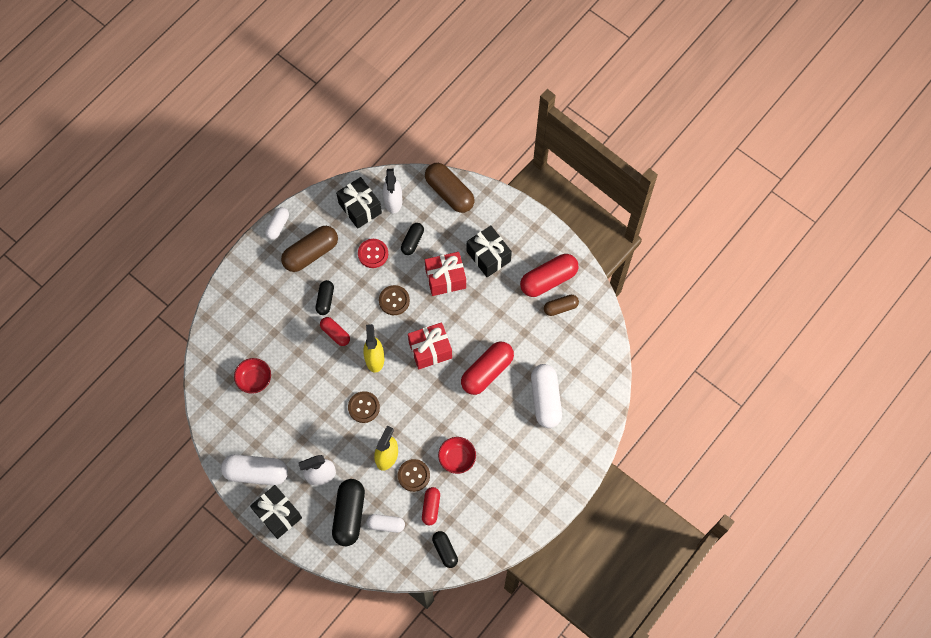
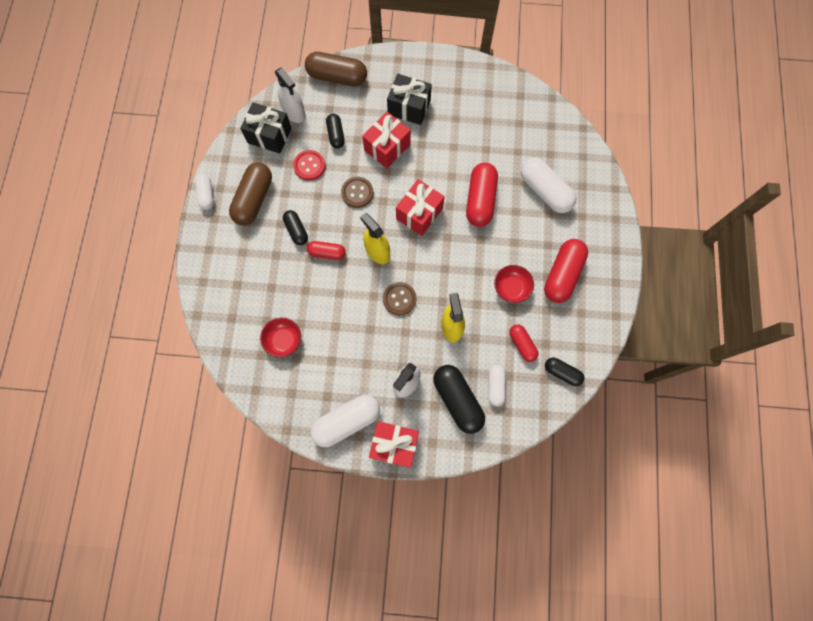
camera: 35 degrees left, 5 degrees up
(278, 514) = (394, 445): black gift -> red gift
(386, 524) = (495, 386): white capsule -> white capsule turned 60 degrees counterclockwise
(413, 475) = (486, 327): brown button -> none
(548, 279) = (472, 95): red capsule -> red capsule (562, 275)
(560, 307) = (499, 111): brown capsule -> none

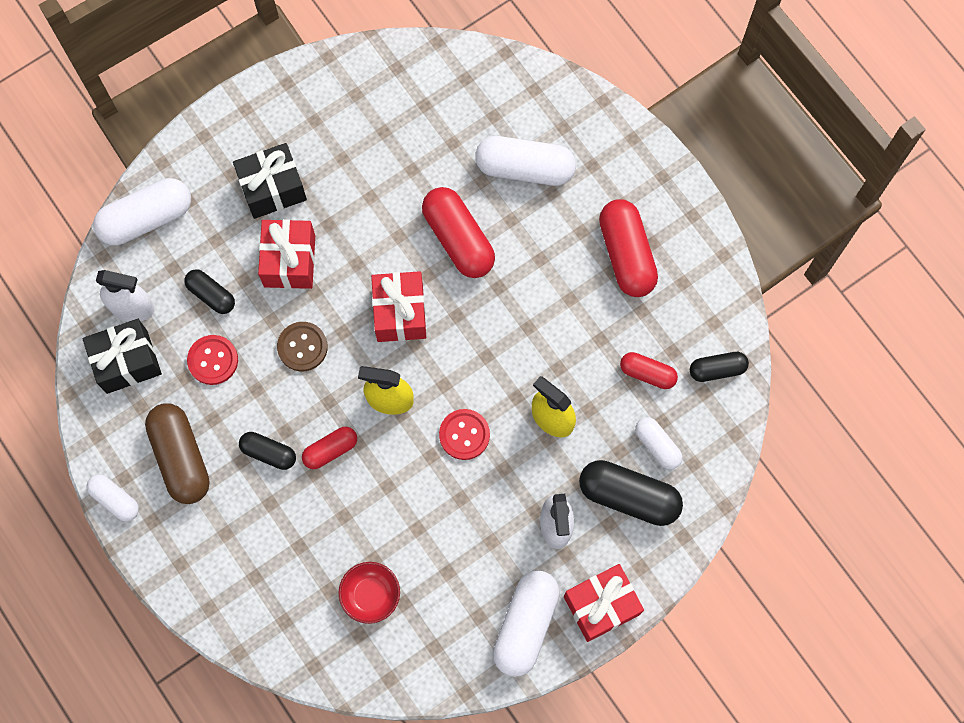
camera: 40 degrees left, 0 degrees up
(337, 77) = (146, 218): brown capsule -> white capsule
(399, 299) = (464, 435): brown button -> red button
(511, 288) = (582, 317): red bowl -> none

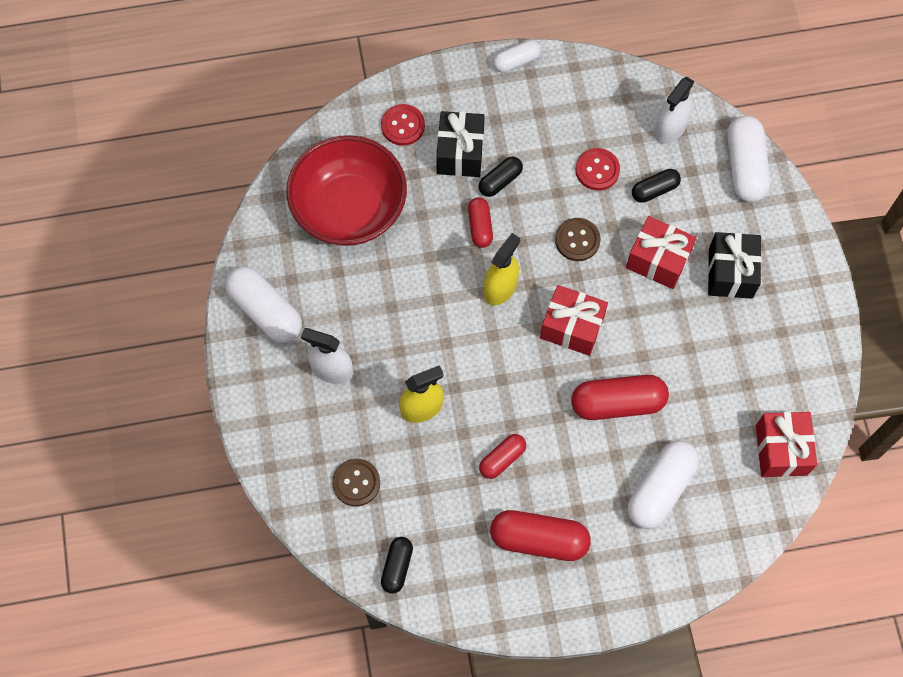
camera: 115 degrees right, 5 degrees down
(127, 362) = (625, 109): black gift -> black gift (460, 153)
(181, 457) = (527, 118): brown capsule -> none
(370, 595) = (349, 209): red bowl -> red bowl, size x2.25
(464, 435) = (442, 332): red button -> red button (403, 126)
(601, 605) = (249, 375): red gift -> red gift (781, 450)
(628, 496) = (325, 438): black capsule -> none
(647, 373) = (422, 505): red capsule -> red capsule (502, 459)
(657, 445) = (356, 483): white capsule -> brown button

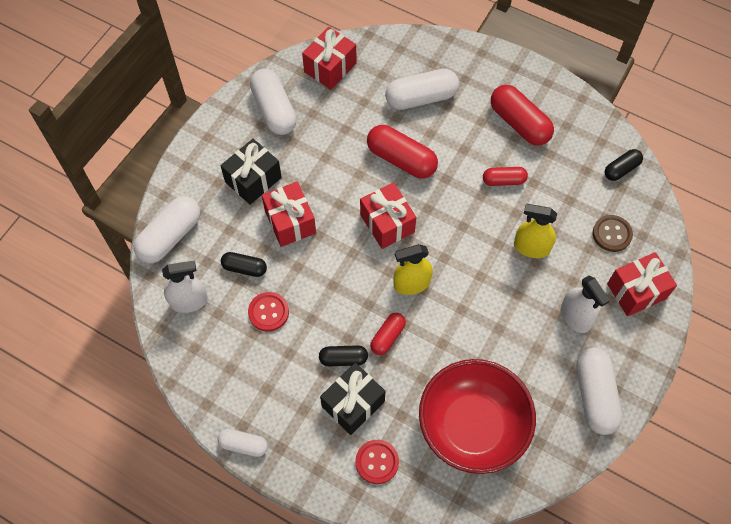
camera: 140 degrees left, 5 degrees down
(293, 439) = (636, 291): none -> red gift
(577, 240) = (329, 275): brown button -> none
(785, 357) = (274, 110): none -> white capsule

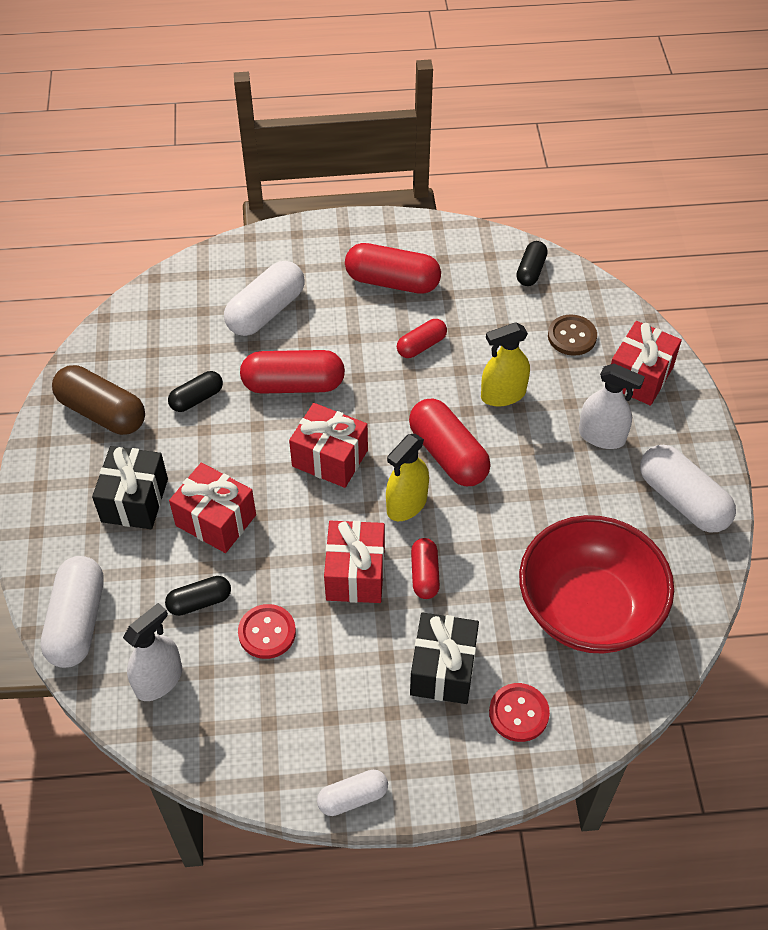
camera: 35 degrees left, 10 degrees down
(274, 110) = (102, 412): white capsule -> brown capsule
(330, 67) = (135, 334): red gift -> red gift (355, 574)
(343, 359) = (394, 628): black capsule -> black capsule (197, 398)
(463, 266) = (448, 454): none -> red capsule

